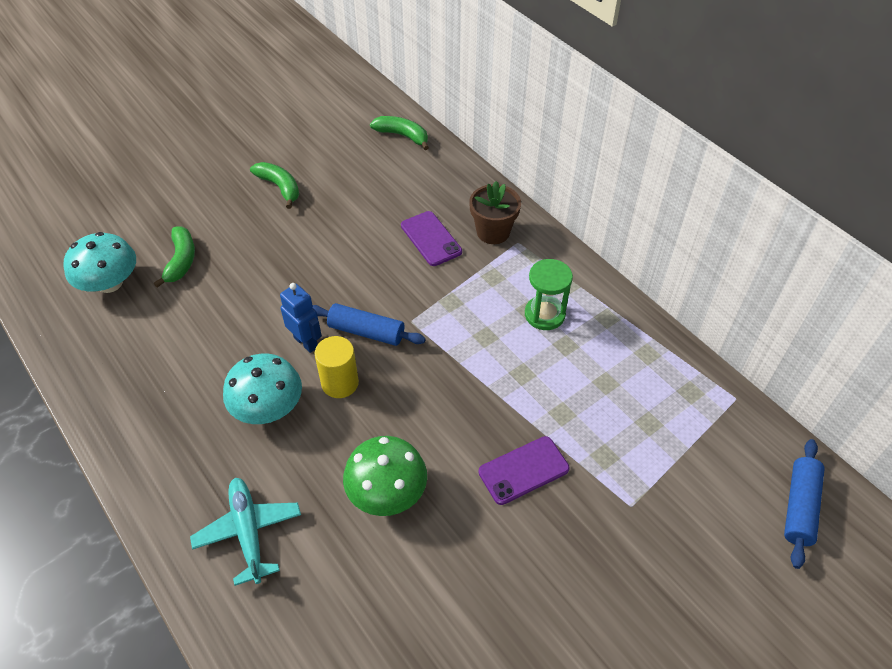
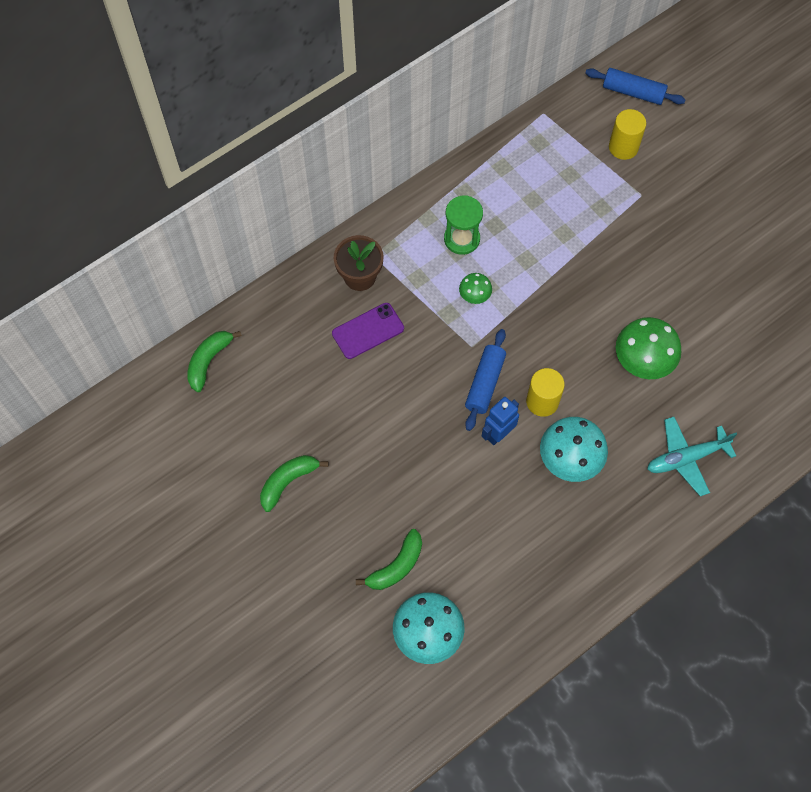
camera: 90 degrees left, 15 degrees up
(181, 261) = (396, 566): green banana -> green banana turned 135 degrees clockwise
(474, 325) = (474, 295): none -> green mushroom
(523, 470) = (617, 263): purple phone -> none
(704, 488) = (623, 147): none -> yellow cylinder

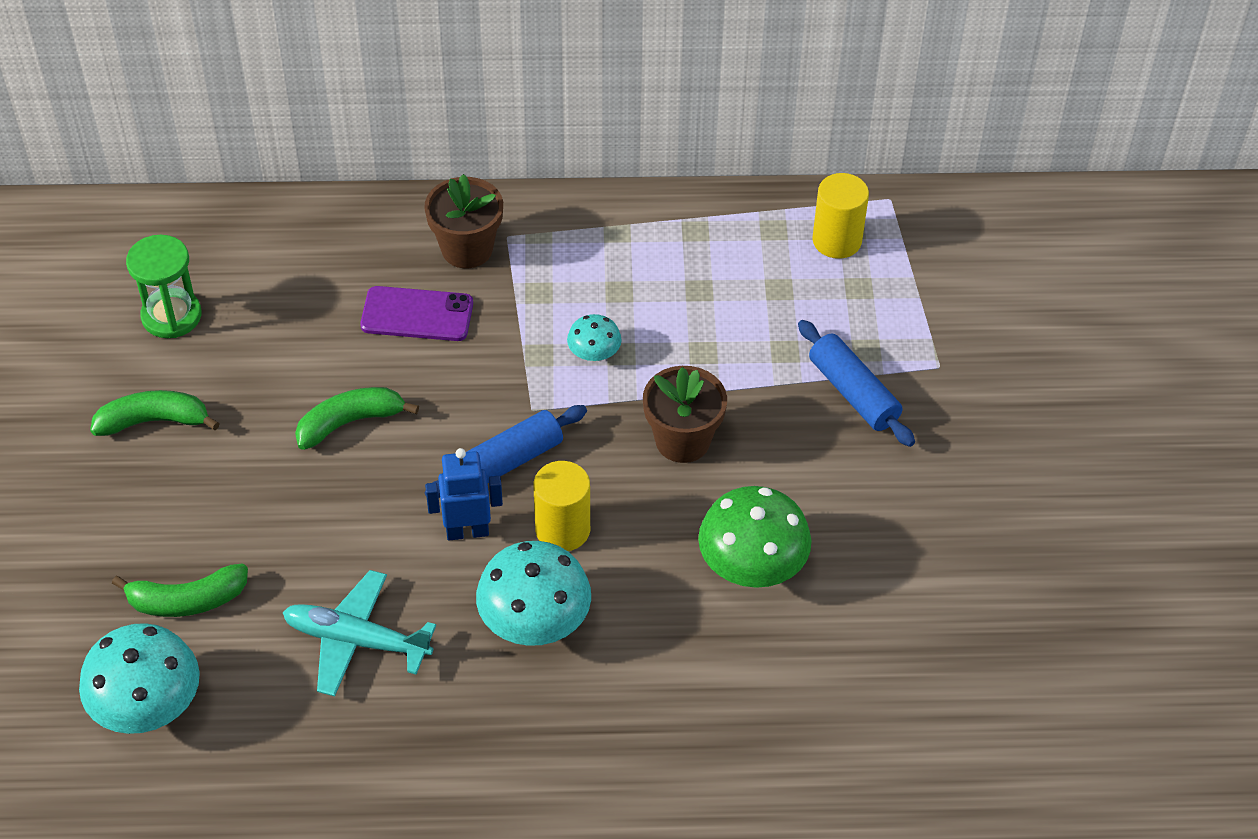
camera: 35 degrees right, 15 degrees down
(208, 361) = (195, 235): green banana -> green banana (350, 422)
(462, 239) = (639, 281): green hourglass -> green hourglass (171, 316)
(474, 295) = (594, 353): green mushroom -> turquoise mushroom
(557, 315) = (682, 440): none -> brown flower pot
(623, 147) = (967, 297): yellow cylinder -> yellow cylinder (837, 241)
(633, 92) = (1043, 241): blue rolling pin -> blue rolling pin (853, 393)
(686, 458) = (697, 723): turquoise plane -> turquoise plane (356, 640)

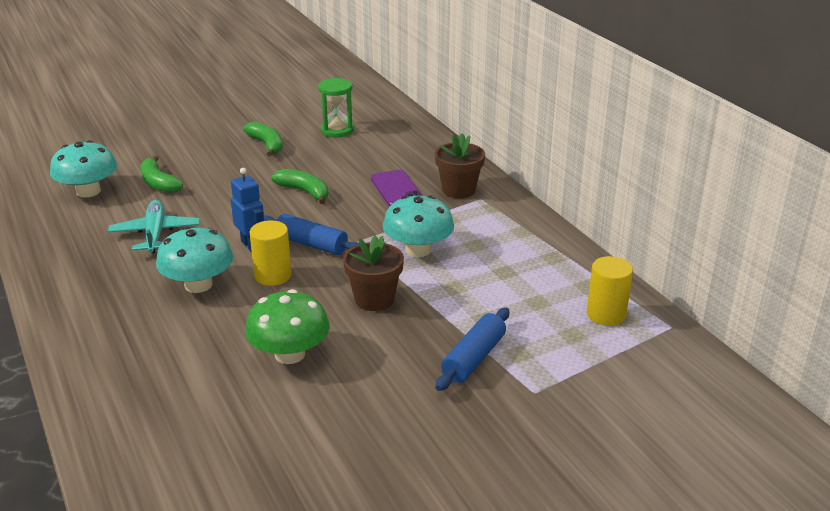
camera: 65 degrees right, 20 degrees down
(594, 353) = (418, 250): turquoise mushroom -> turquoise mushroom, size x1.91

